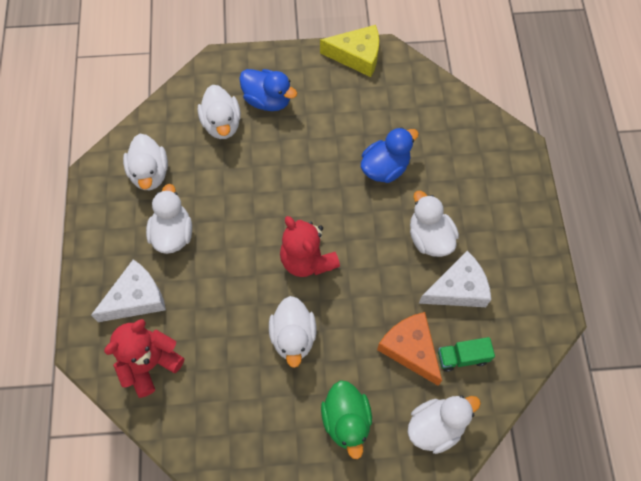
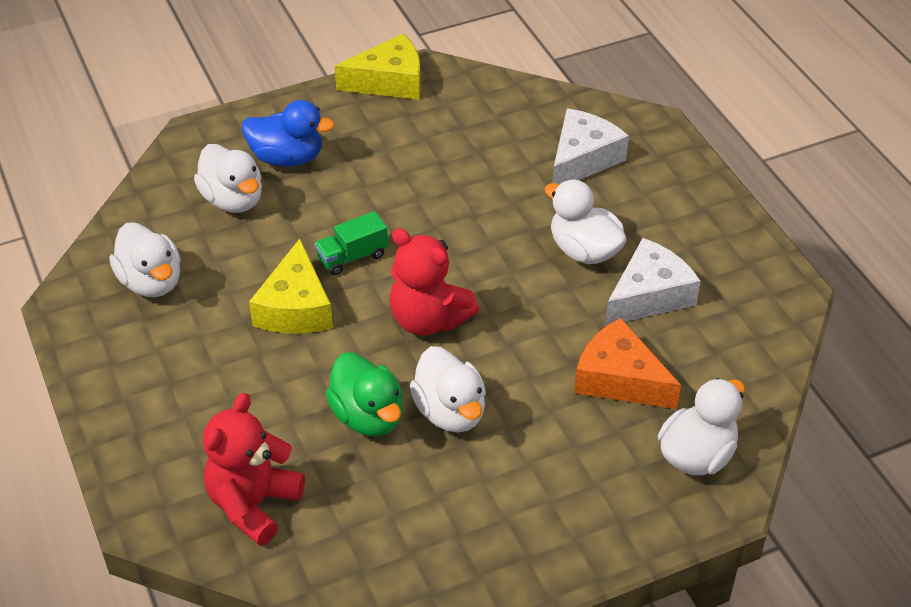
camera: 20 degrees left, 20 degrees down
(136, 298) = (197, 432): white cheese -> white cheese (582, 159)
(173, 234) = (218, 342): white duck -> none
(229, 222) = (295, 307): none -> yellow cheese
(346, 421) = (572, 486): green duck -> green duck (368, 416)
(385, 168) = (486, 191): blue duck -> none
(462, 357) = (693, 368): green truck -> green truck (352, 257)

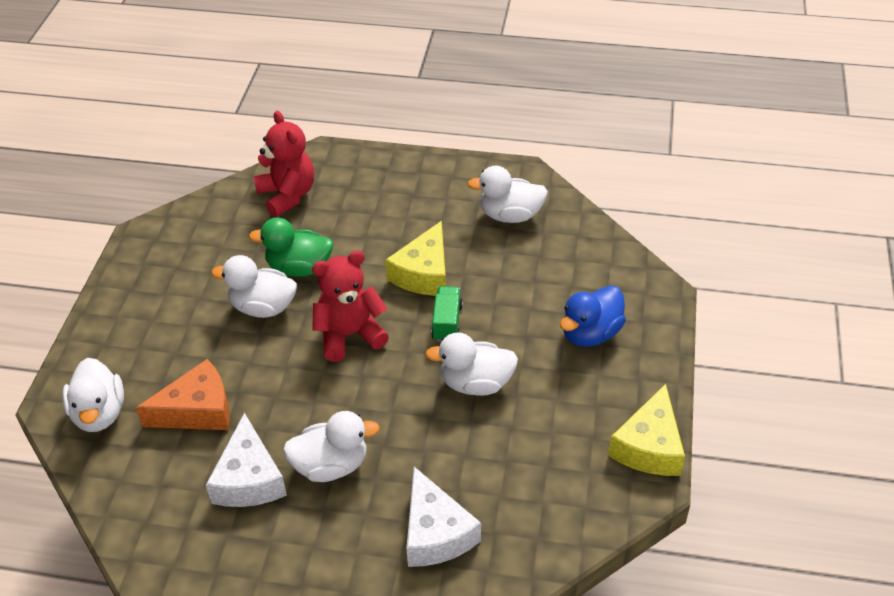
camera: 125 degrees right, 0 degrees up
(233, 200) = (563, 284): white duck -> white duck (475, 383)
(295, 307) = (424, 273): yellow cheese -> yellow cheese turned 105 degrees counterclockwise

